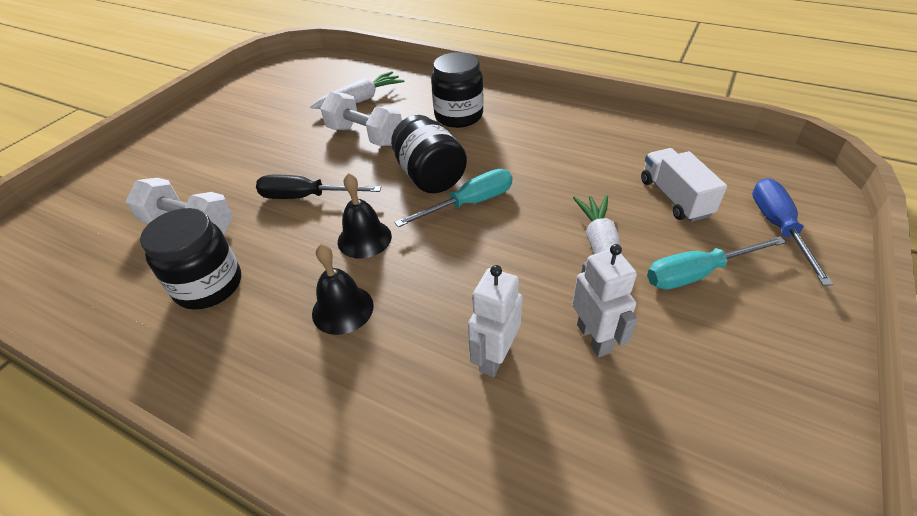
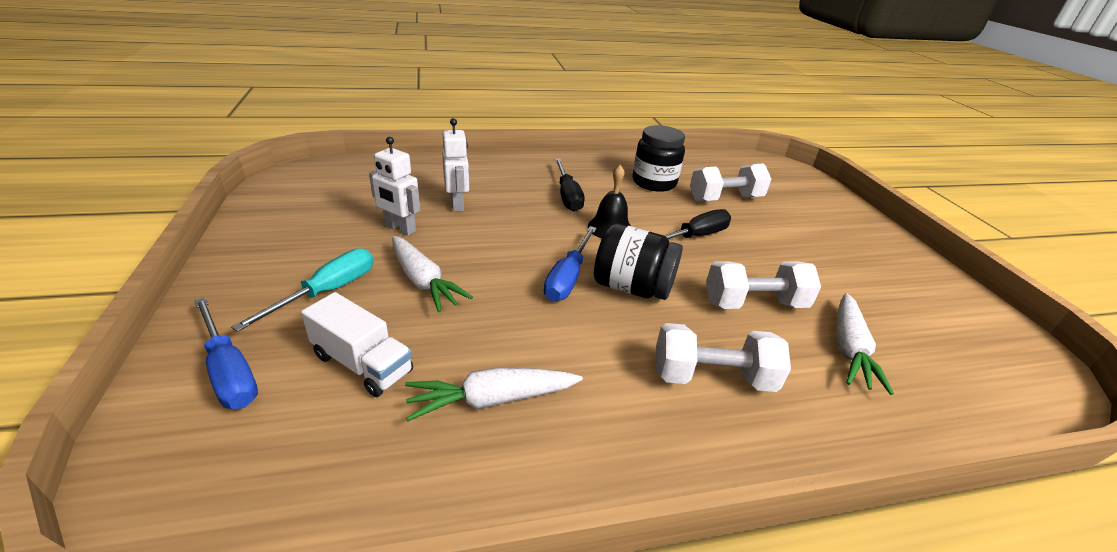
camera: 135 degrees right, 10 degrees down
(342, 309) = (567, 196): black bell -> black screwdriver
(458, 116) = (712, 377): black jar -> white dumbbell
(469, 203) = (568, 277): turquoise screwdriver -> blue screwdriver
(596, 150) = (492, 400): none -> white carrot

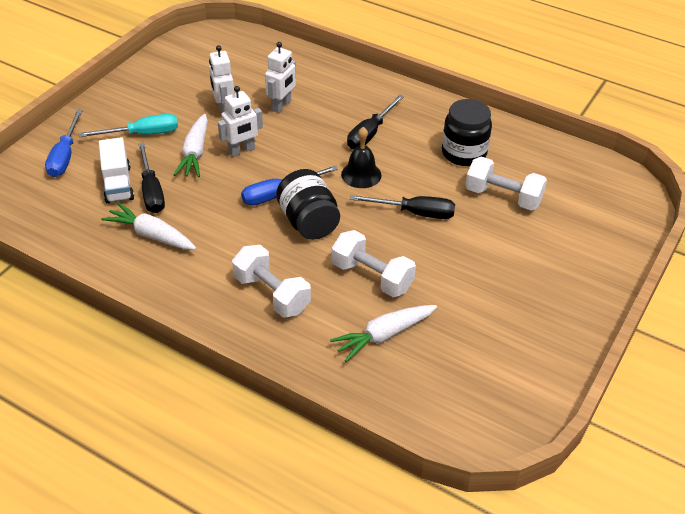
camera: 45 degrees right, 10 degrees up
(422, 348) = (151, 191): none -> black screwdriver
(473, 256) = (242, 150): none -> white robot

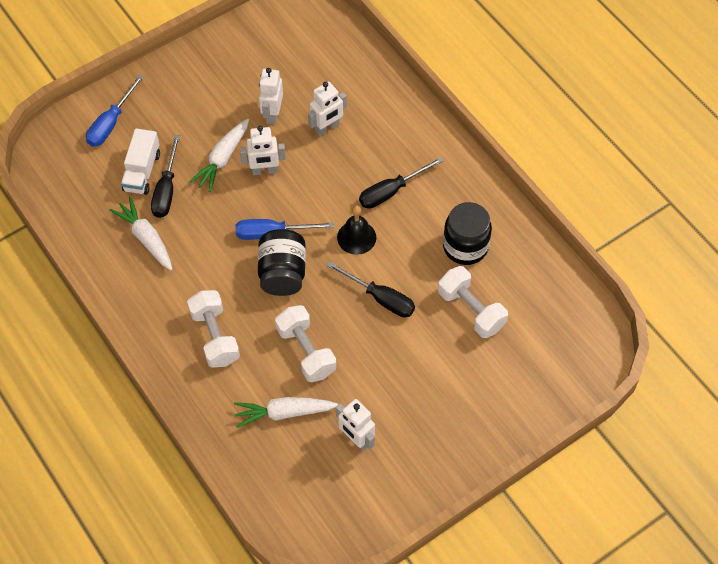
camera: 25 degrees right, 15 degrees up
(142, 134) = (187, 120): turquoise screwdriver -> none
(470, 333) = (356, 439): none -> white robot

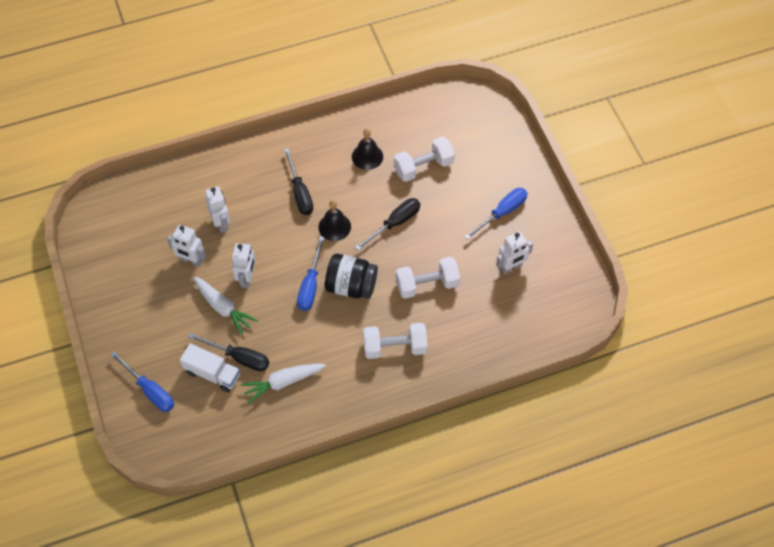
camera: 75 degrees left, 0 degrees up
(284, 413) = (476, 311): white carrot -> none
(433, 413) = (502, 213): none -> blue screwdriver
(465, 247) = (367, 156): black jar -> black bell

